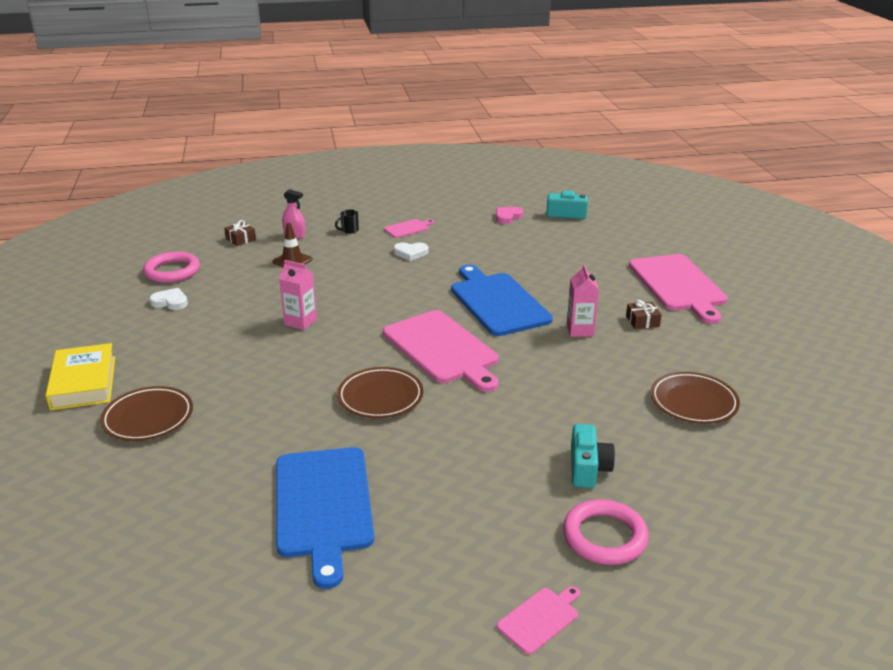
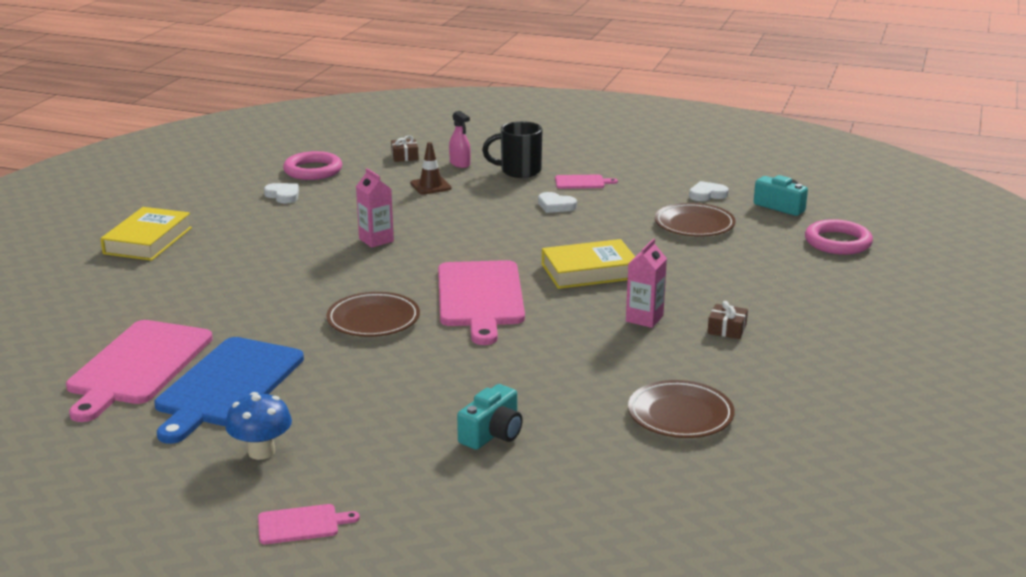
camera: 30 degrees right, 5 degrees down
(148, 418) = (167, 280): brown plate -> brown plate (694, 225)
(349, 230) = (519, 171): black mug -> black mug, size x2.05
(427, 561) = (261, 452): none -> blue mushroom
(498, 302) = (589, 271): blue cutting board -> yellow book
(507, 217) = (707, 194): pink heart -> white heart
(604, 536) = (436, 489): pink ring -> pink ring (837, 242)
(678, 285) = (820, 306): pink cutting board -> pink cutting board (137, 366)

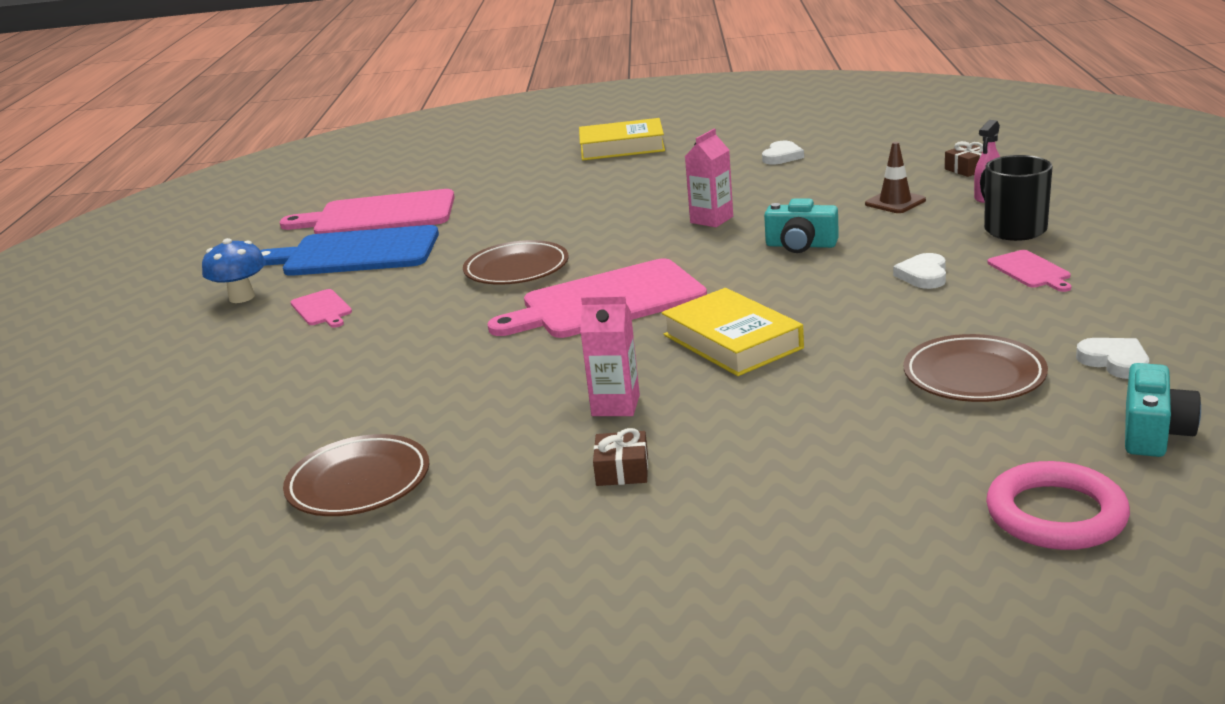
camera: 75 degrees right, 0 degrees up
(302, 524) = (123, 345): pink cutting board -> pink cutting board (322, 309)
(313, 170) = (865, 148): pink ring -> none
(492, 434) = (291, 384): turquoise camera -> turquoise camera (801, 245)

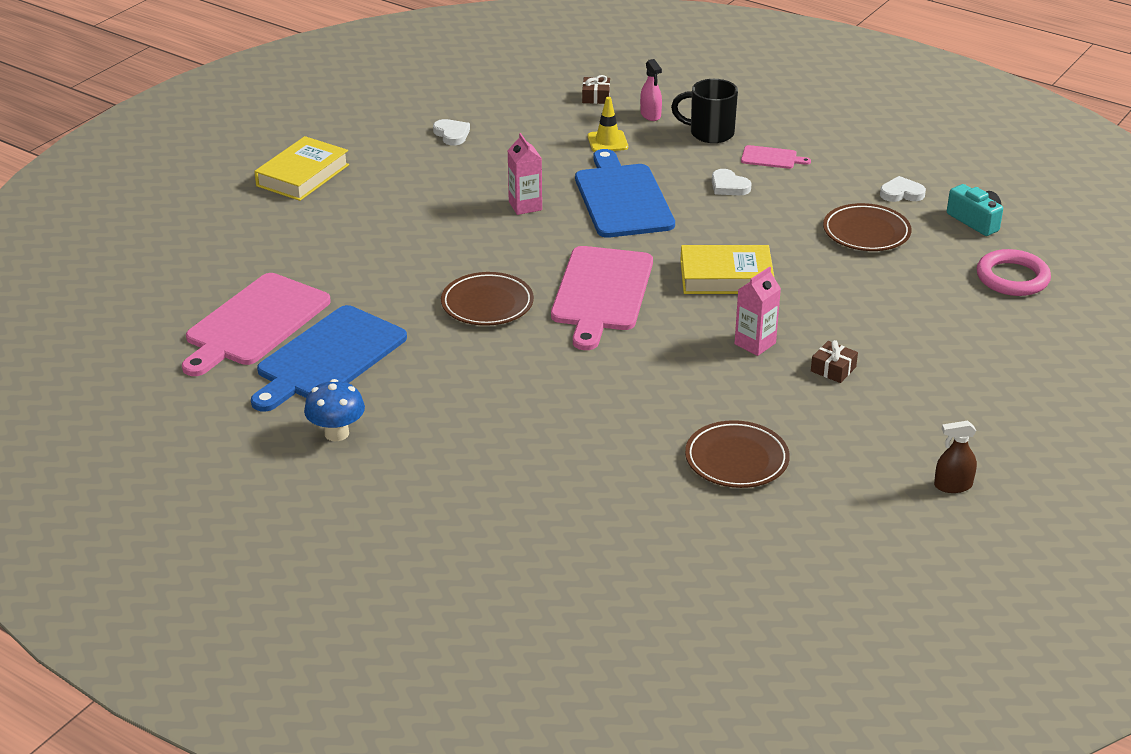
camera: 60 degrees left, 10 degrees up
(322, 309) = (427, 403): pink cutting board -> none
(434, 661) = (953, 485): none -> brown spray bottle
(801, 245) = (622, 198): turquoise camera -> blue cutting board
(895, 202) = (607, 142): brown traffic cone -> yellow traffic cone

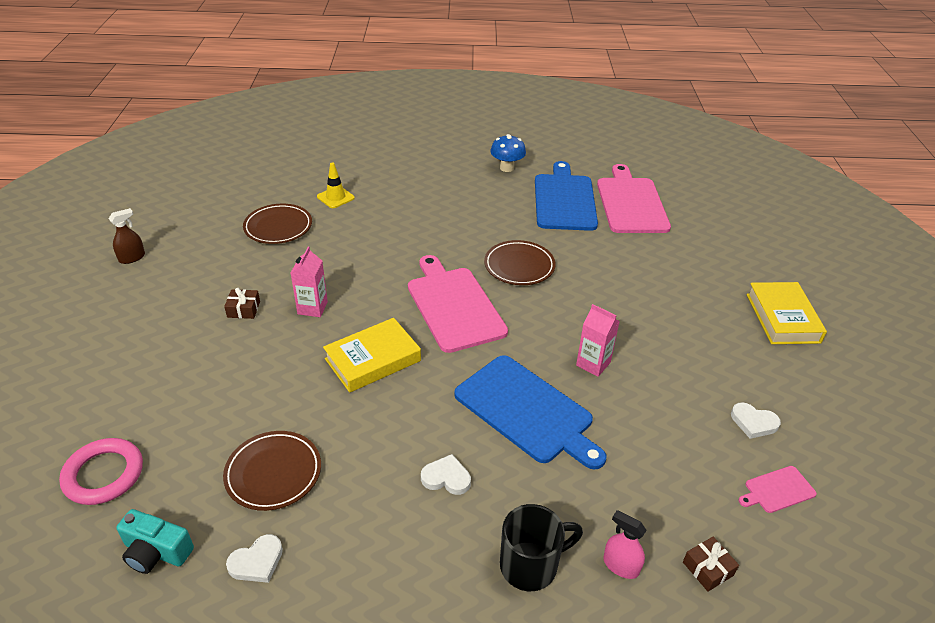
camera: 145 degrees right, 5 degrees up
(607, 142) = (616, 488): yellow traffic cone -> yellow traffic cone (335, 197)
(771, 158) = (434, 553): pink cutting board -> pink cutting board (777, 490)

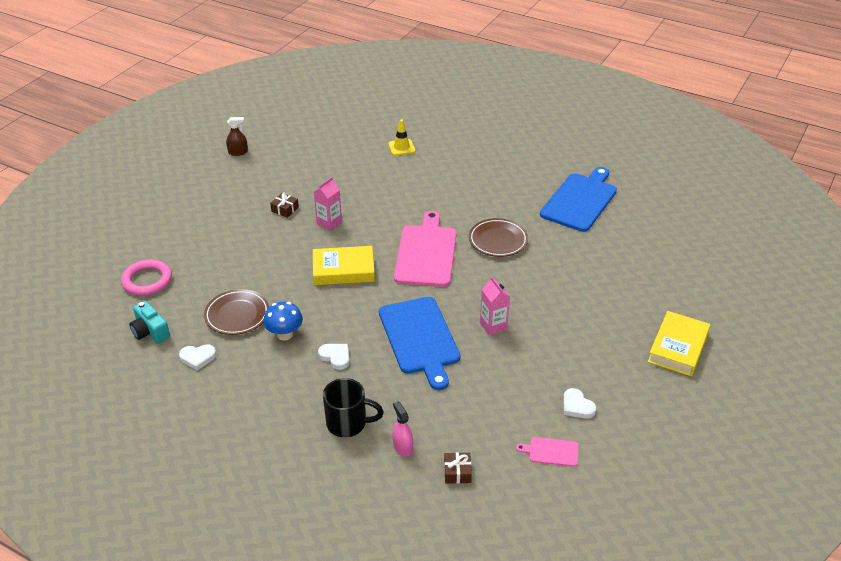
camera: 30 degrees right, 0 degrees up
(278, 227) = (345, 158): brown plate -> none
(507, 168) = (554, 160): blue mushroom -> blue mushroom (285, 334)
(631, 203) = (636, 220): pink cutting board -> none

